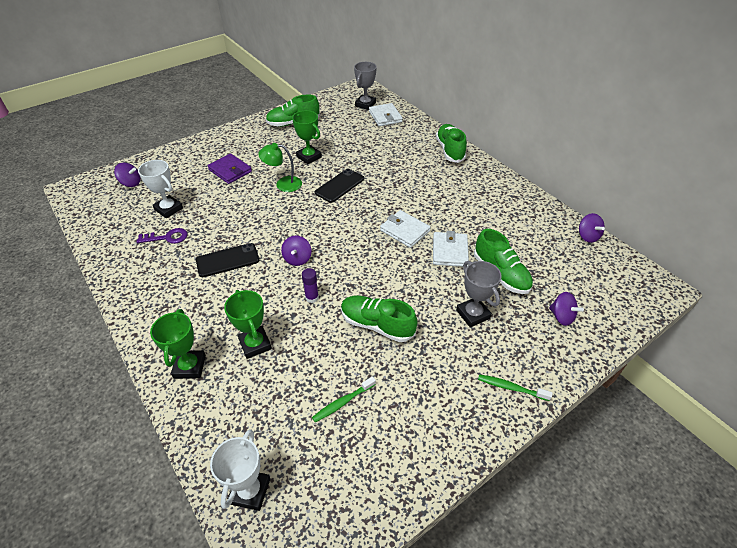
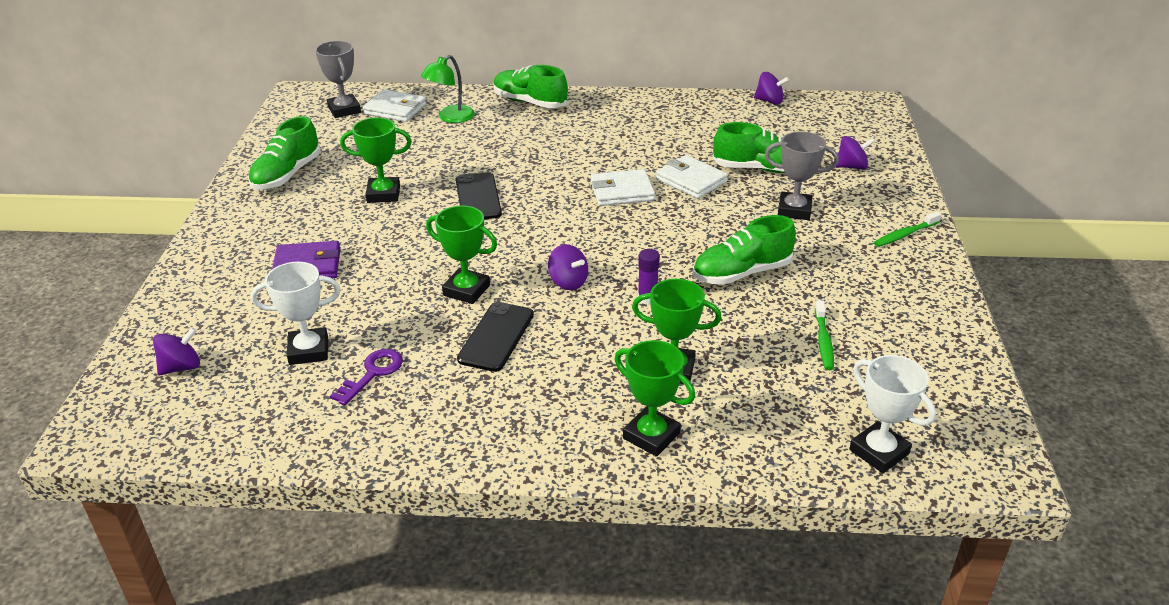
camera: 50 degrees left, 10 degrees down
(257, 228) = (466, 290): none -> green trophy
(283, 184) = (408, 235): green lamp -> green lamp (450, 118)

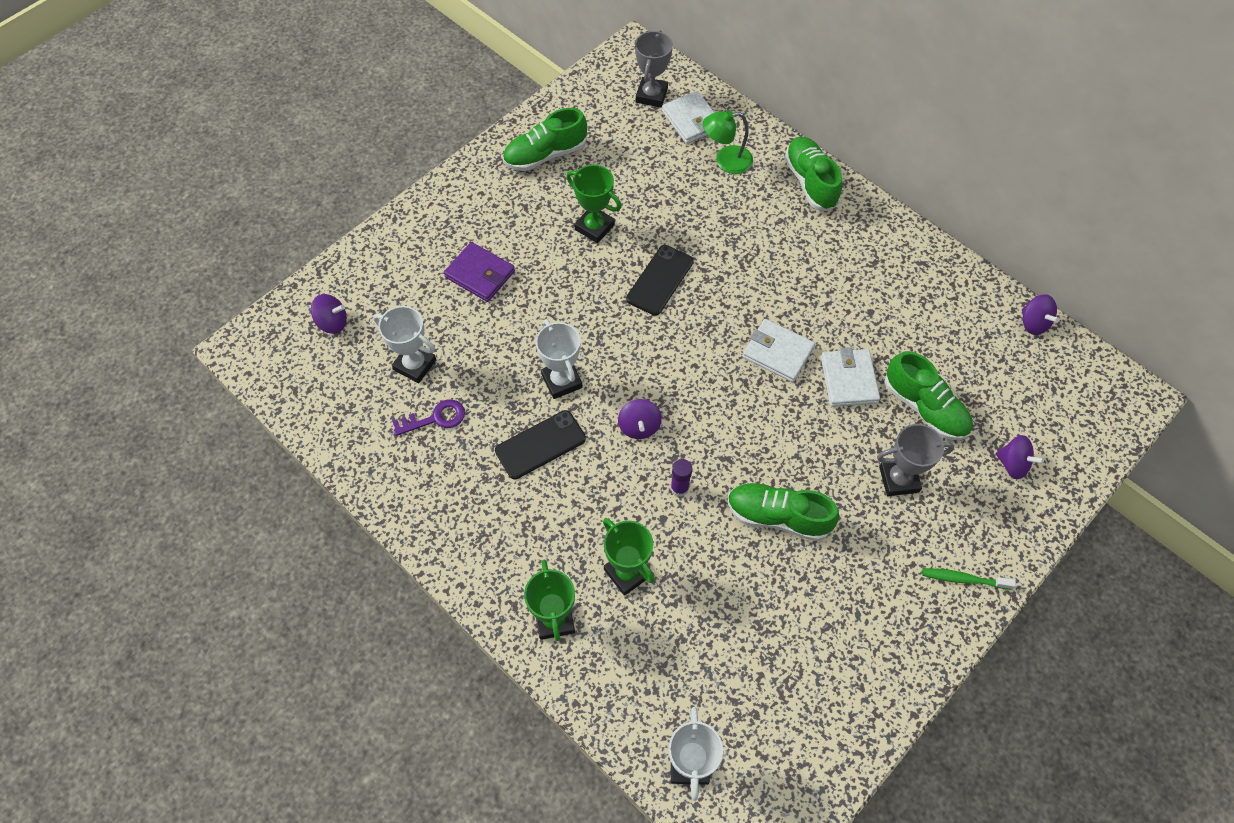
camera: 40 degrees right, 25 degrees up
(466, 290) = (562, 381): green trophy -> white trophy
(794, 210) = (898, 479): grey trophy -> grey trophy turned 60 degrees counterclockwise
(823, 341) = (764, 635): green toothbrush -> none

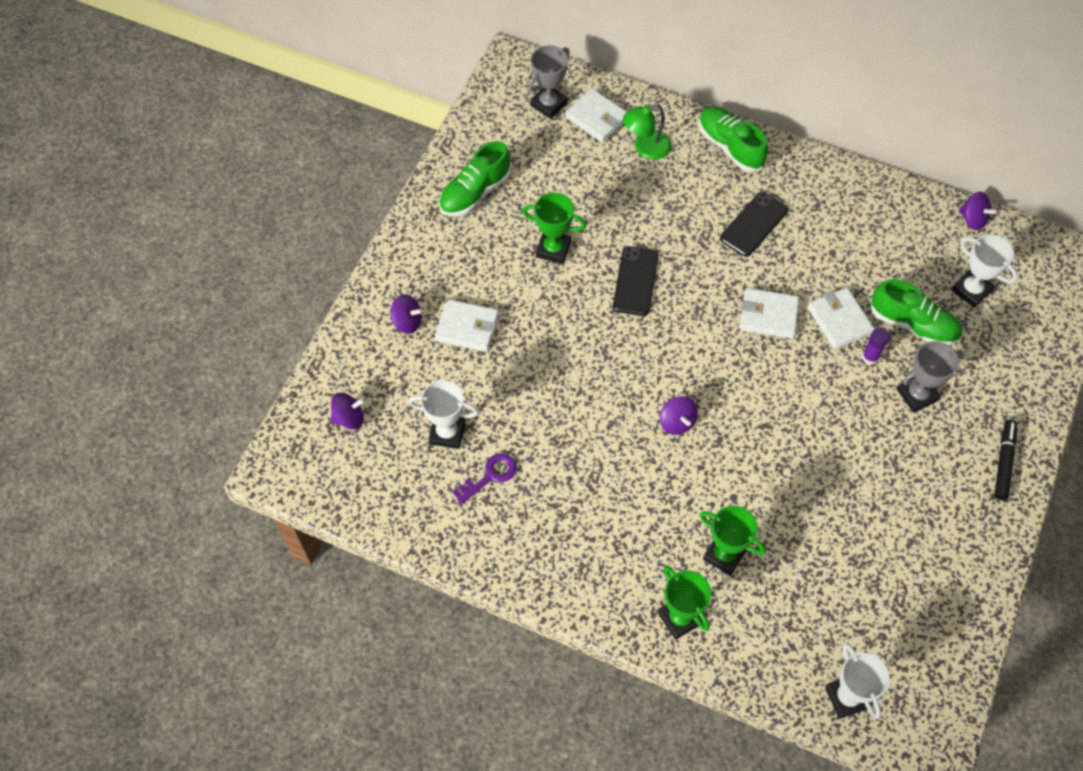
camera: 20 degrees left, 0 degrees up
(480, 274) = (467, 327): purple wallet -> white wallet
(540, 444) = (596, 468): black phone -> black phone (753, 224)
(562, 381) = (589, 403): white trophy -> white trophy (971, 290)
(651, 95) = (548, 104): grey trophy -> grey trophy turned 45 degrees clockwise
(679, 488) = (736, 465): purple glue stick -> purple glue stick (870, 357)
(778, 516) = (830, 461): green shoe -> none
(963, 579) = (1003, 462): green toothbrush -> black marker
(1012, 464) = (1004, 350): purple spinning top -> purple spinning top (407, 322)

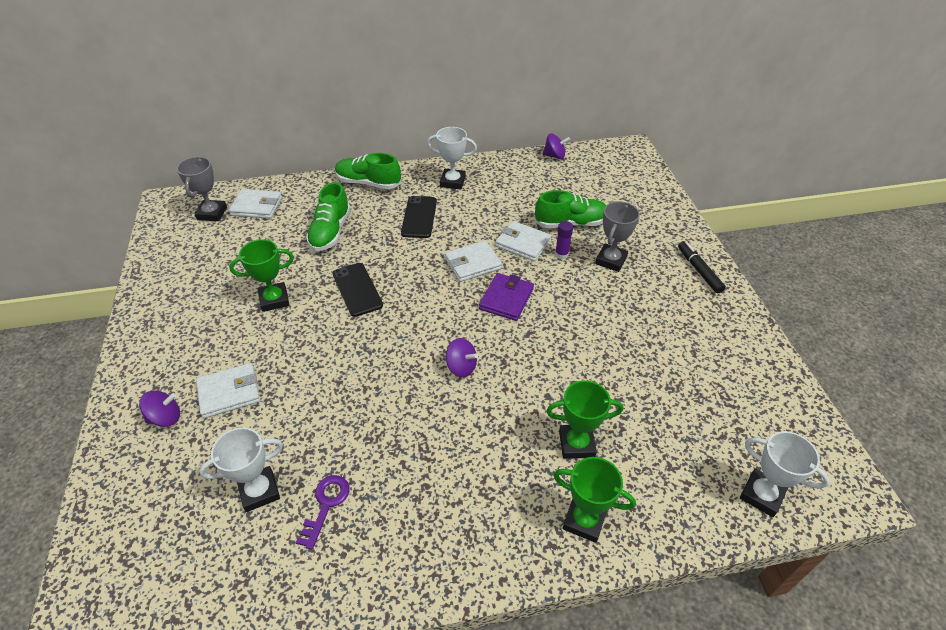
camera: 35 degrees left, 15 degrees down
(349, 418) = (143, 538): purple spinning top -> none
(475, 192) = (180, 292): green shoe -> green shoe (330, 232)
(645, 149) = (307, 208): green lamp -> none
(771, 376) = (506, 299): none -> purple wallet
(971, 290) = (588, 190): white trophy -> white trophy (452, 182)

